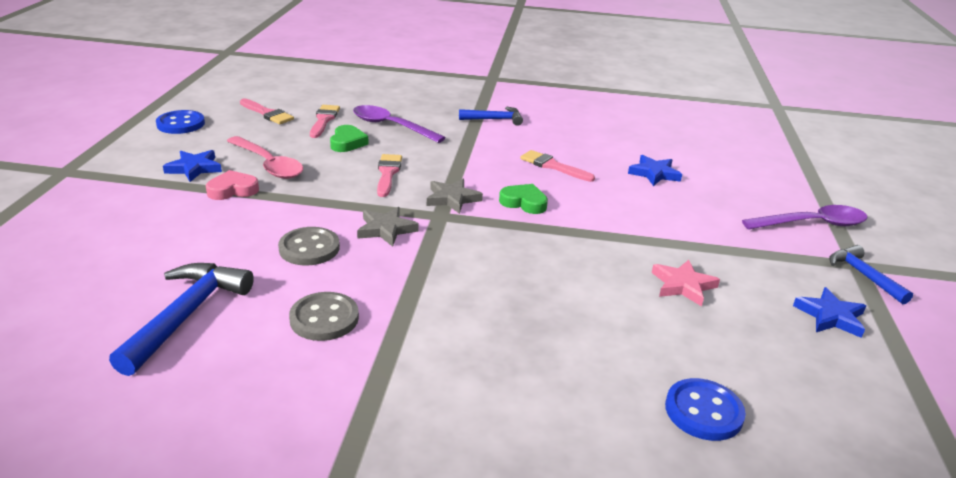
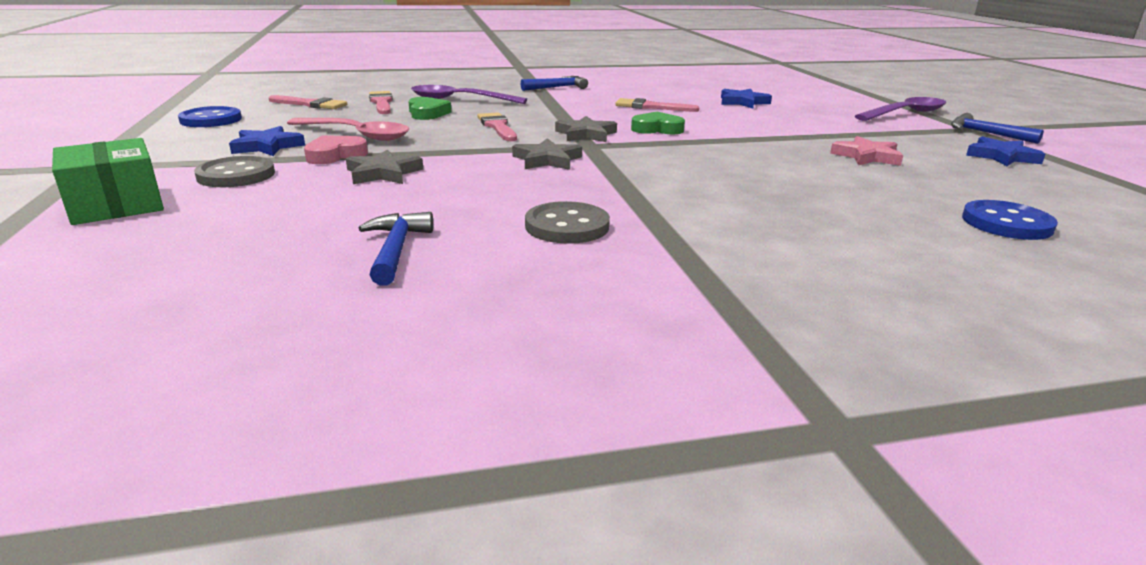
camera: 20 degrees left, 5 degrees down
(55, 221) = (116, 205): none -> green box
(186, 315) = (396, 250): blue hammer -> blue hammer, size x0.62
(248, 221) = (383, 173): none -> grey star
(309, 248) = (481, 182): grey button -> grey button (236, 175)

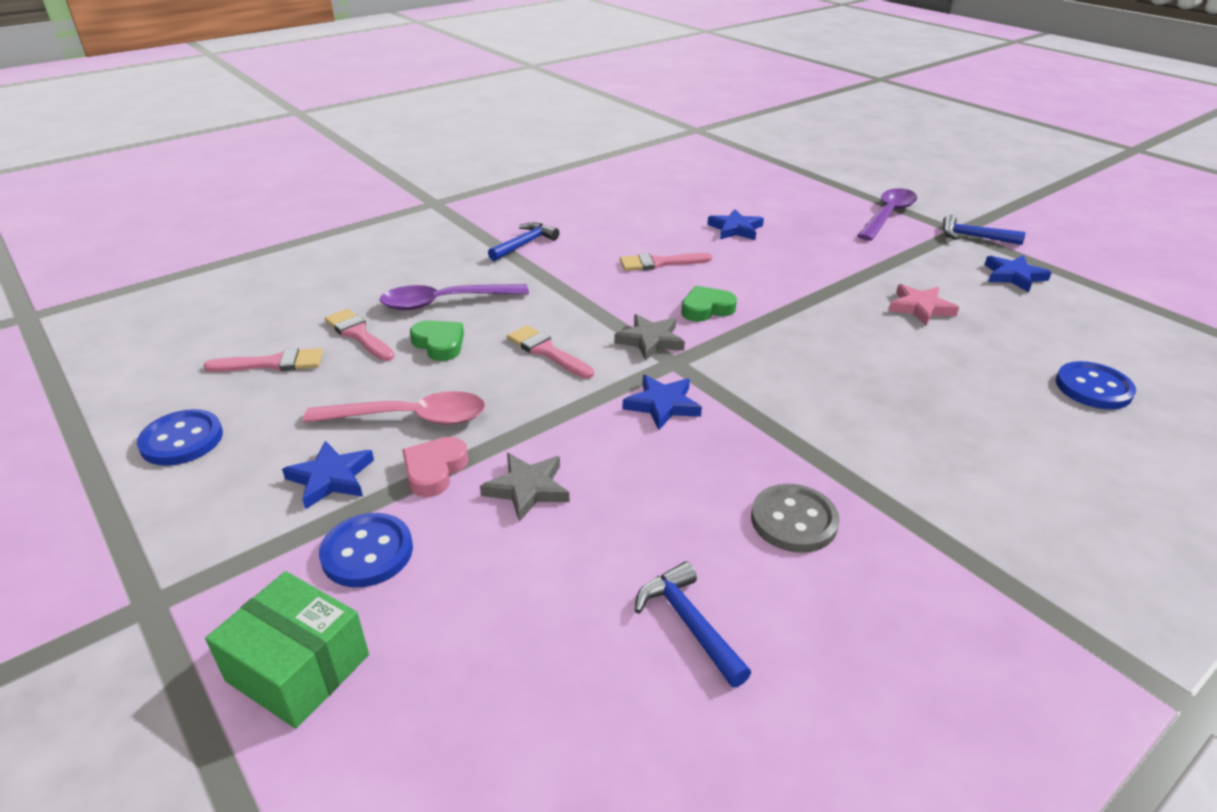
camera: 25 degrees left, 10 degrees up
(236, 175) = (367, 552): grey button -> blue button
(547, 160) = (662, 405): grey star -> blue star

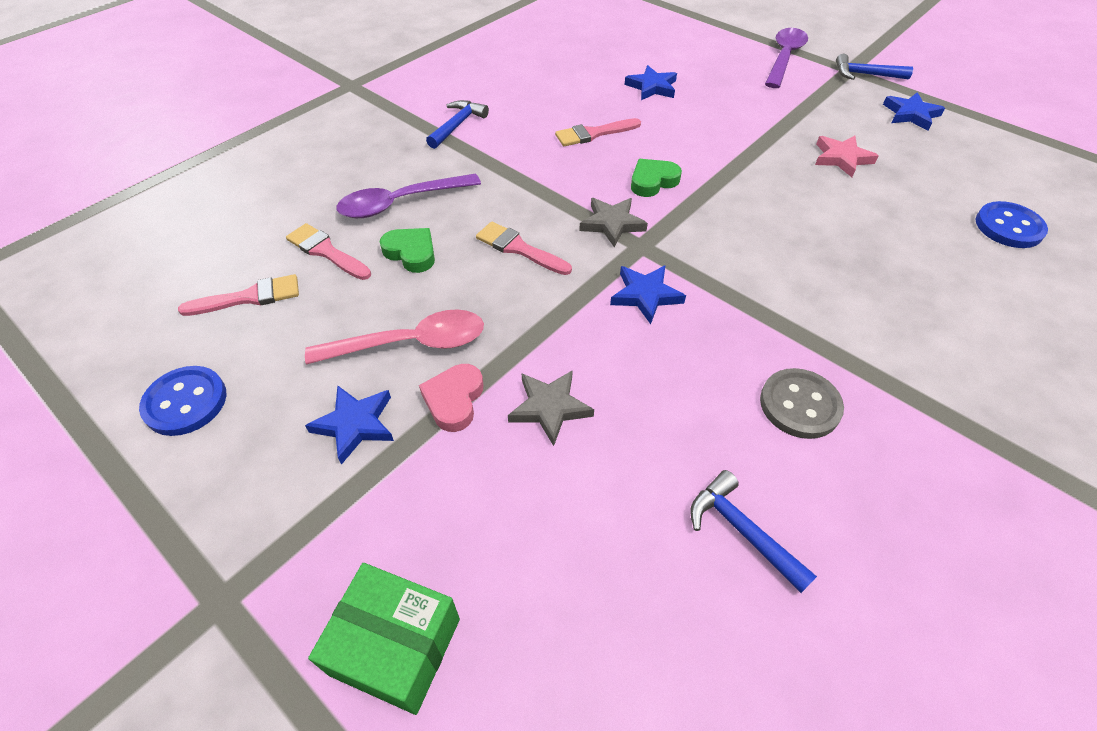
camera: 10 degrees left, 15 degrees up
(367, 552) = (419, 504): blue button -> none

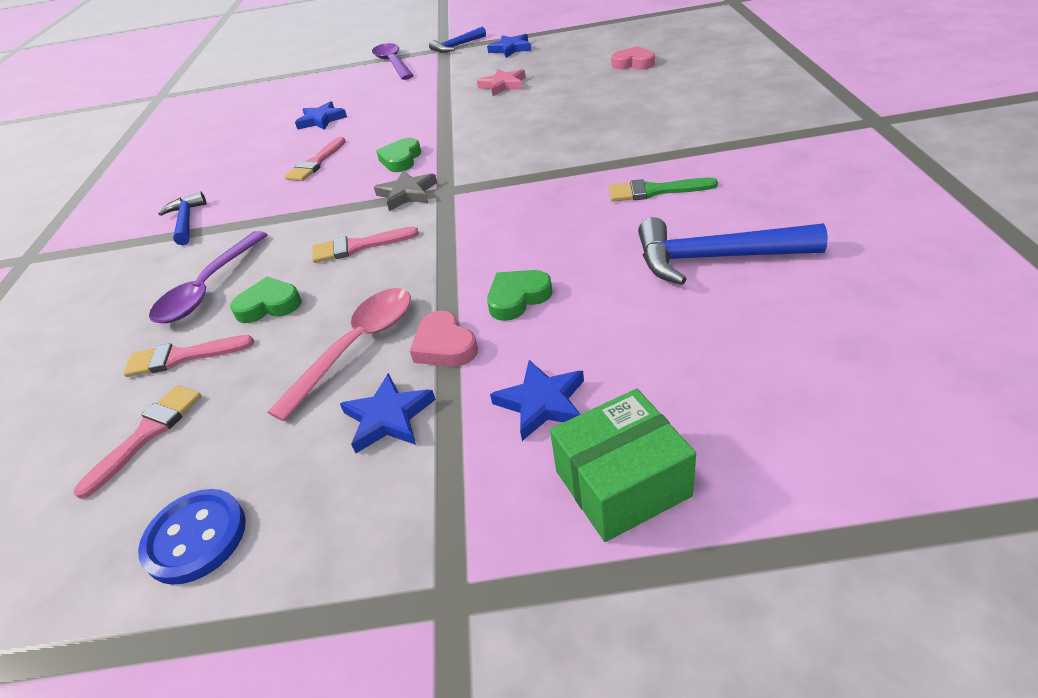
camera: 40 degrees left, 10 degrees down
(549, 407) = (518, 298): grey star -> green heart
(645, 295) = (488, 209): blue star -> blue star (542, 403)
(742, 530) = (714, 258): blue hammer -> blue hammer, size x1.61
(799, 405) = (654, 191): grey button -> green brush
(1008, 227) = (633, 63): blue button -> pink heart

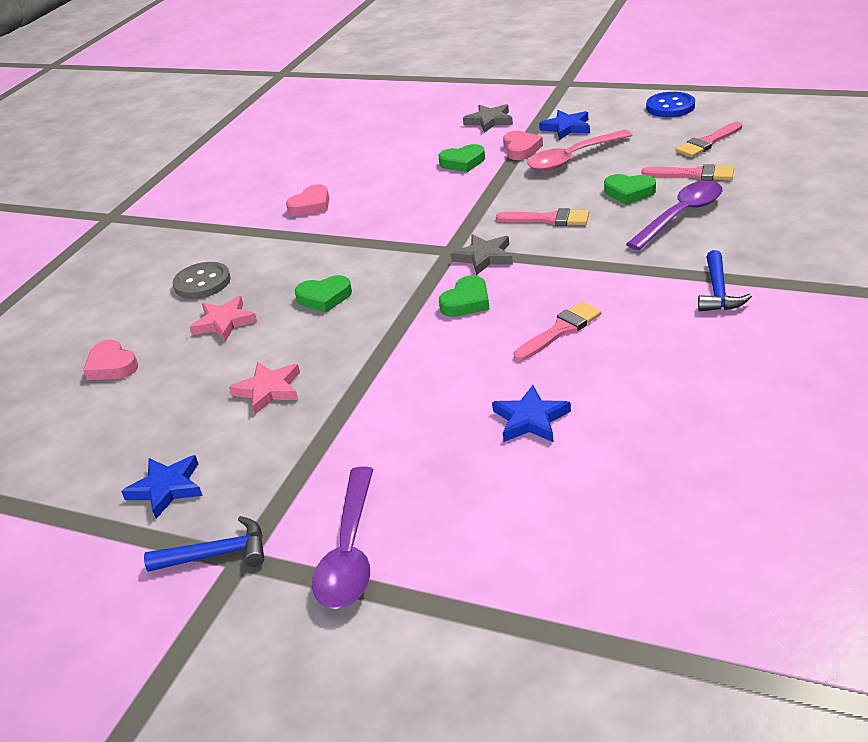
camera: 155 degrees left, 5 degrees down
(527, 131) = (324, 298): none -> green heart
(542, 403) = (489, 121): blue star -> grey star
(589, 98) = (224, 322): none -> pink star
(622, 483) = (479, 97): green box -> none
(653, 110) = (202, 283): none -> grey button
(654, 191) = (311, 205): green brush -> pink heart
(714, 258) = (339, 159): blue hammer -> none

